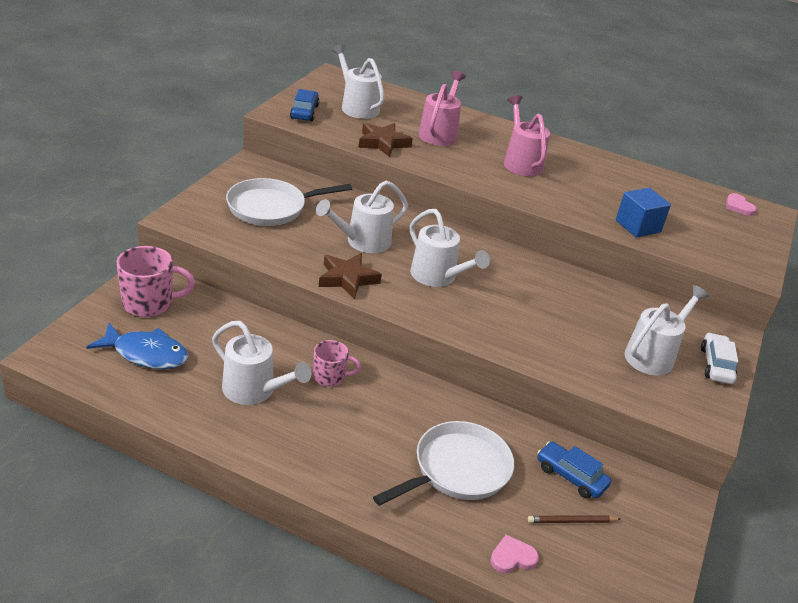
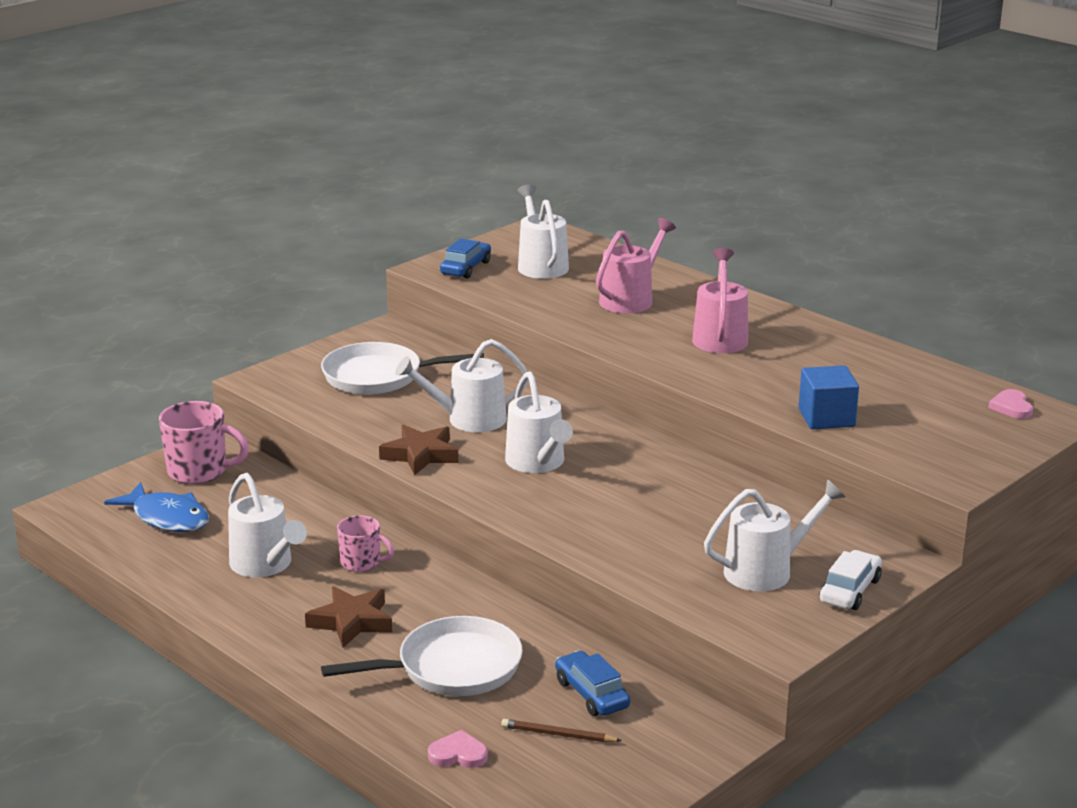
camera: 25 degrees right, 10 degrees down
(383, 143) = (543, 306): brown star -> brown star (351, 622)

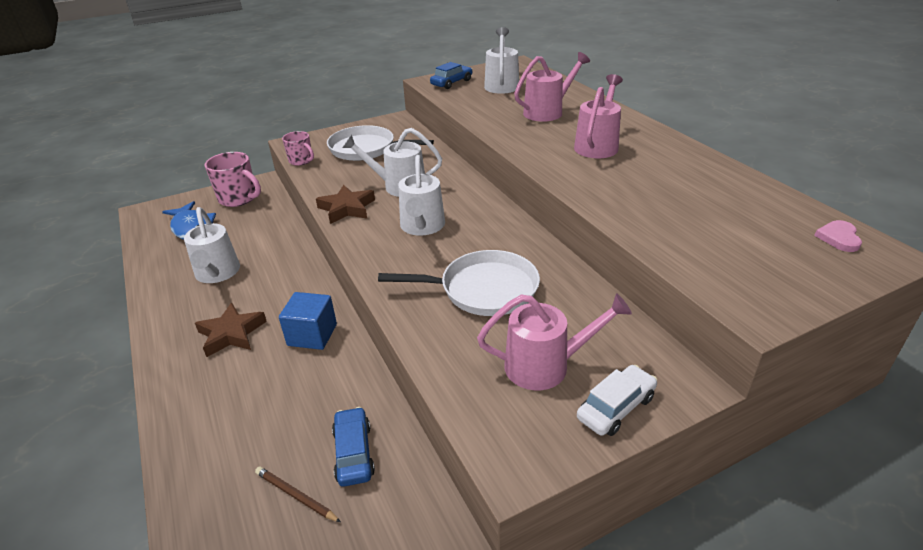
camera: 20 degrees right, 10 degrees up
(361, 563) = (278, 283): pink mug -> pink mug (301, 161)
(452, 667) = (266, 395): white pan -> white pan (483, 290)
(458, 754) = (201, 496): pink heart -> none
(767, 570) = (546, 366): white watering can -> pink watering can
(826, 418) = (653, 225): blue cube -> blue cube (312, 335)

